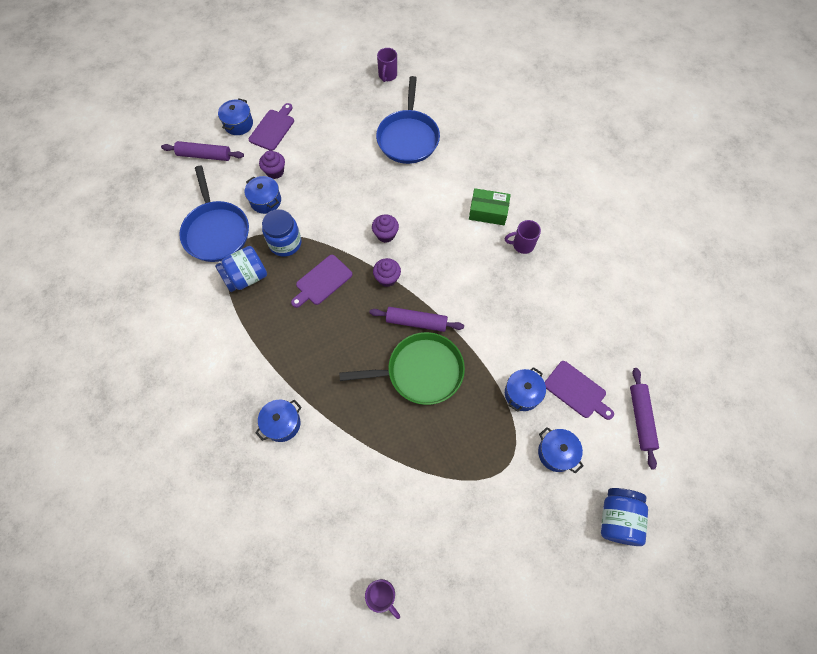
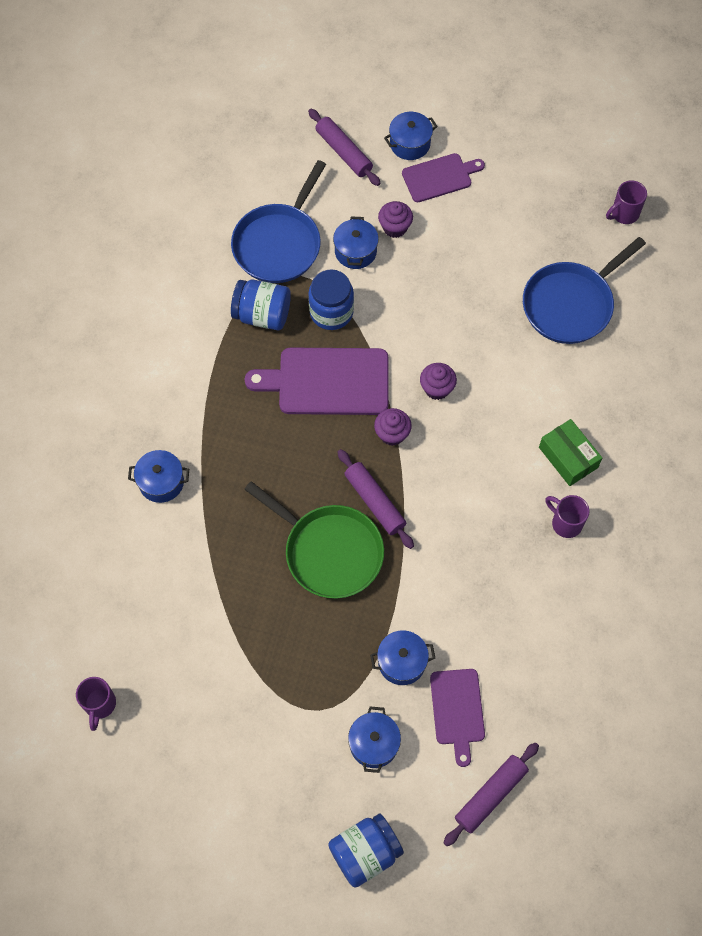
camera: 45 degrees right, 0 degrees up
(322, 281) = (327, 381): purple cutting board -> purple cutting board, size x1.63

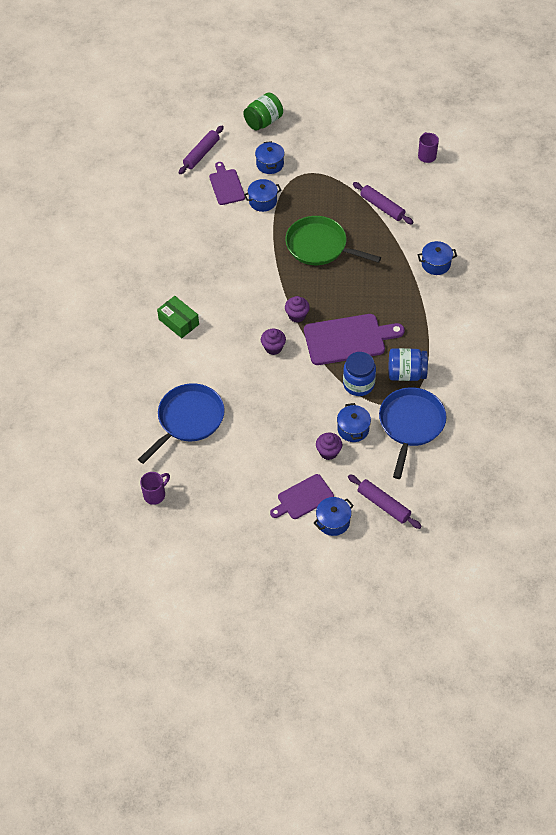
camera: 170 degrees right, 10 degrees down
(365, 852) = (263, 122): blue jar -> green jar
(375, 502) = (298, 276): purple rolling pin -> purple rolling pin (382, 207)
(565, 523) = (176, 285): purple mug -> none

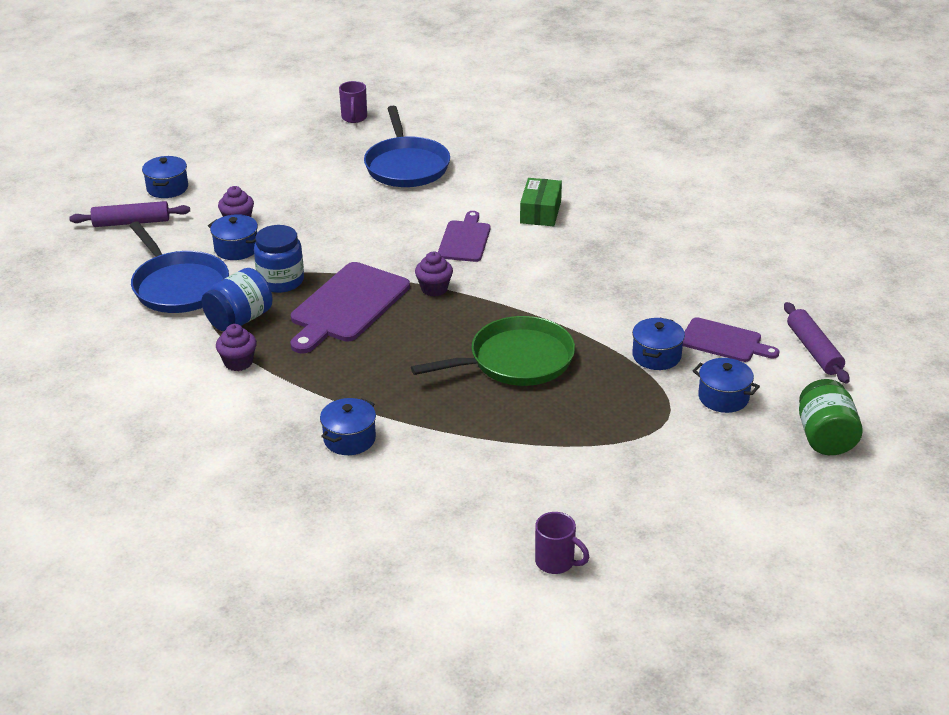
camera: 130 degrees right, 20 degrees down
(178, 322) = (540, 212): green box -> green box turned 75 degrees counterclockwise
(273, 348) = (414, 252): purple cupcake -> purple cupcake (238, 362)
(303, 498) = (218, 185): purple cutting board -> purple cutting board (465, 239)
(382, 207) = (512, 452): purple rolling pin -> none

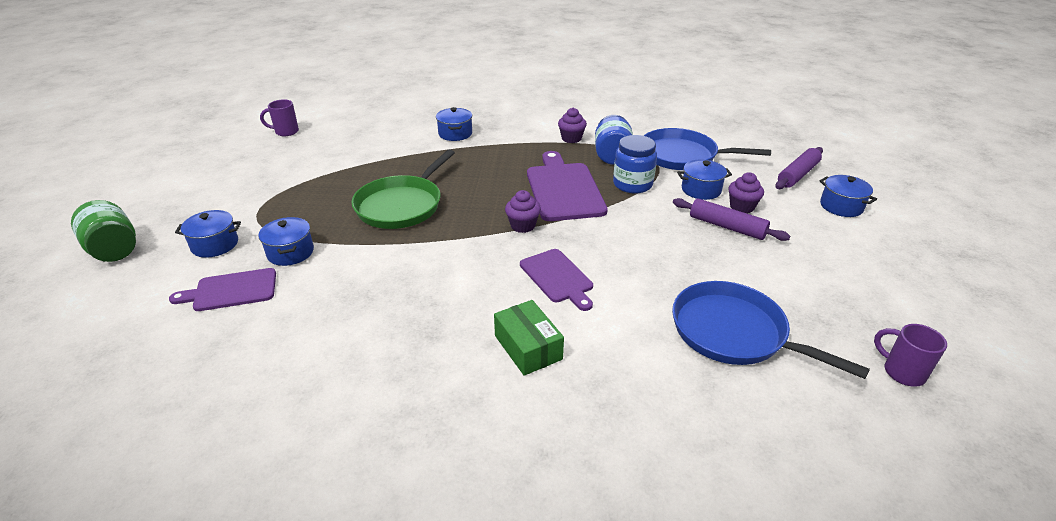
camera: 140 degrees right, 0 degrees up
(814, 350) = (131, 321): purple rolling pin -> purple rolling pin (727, 227)

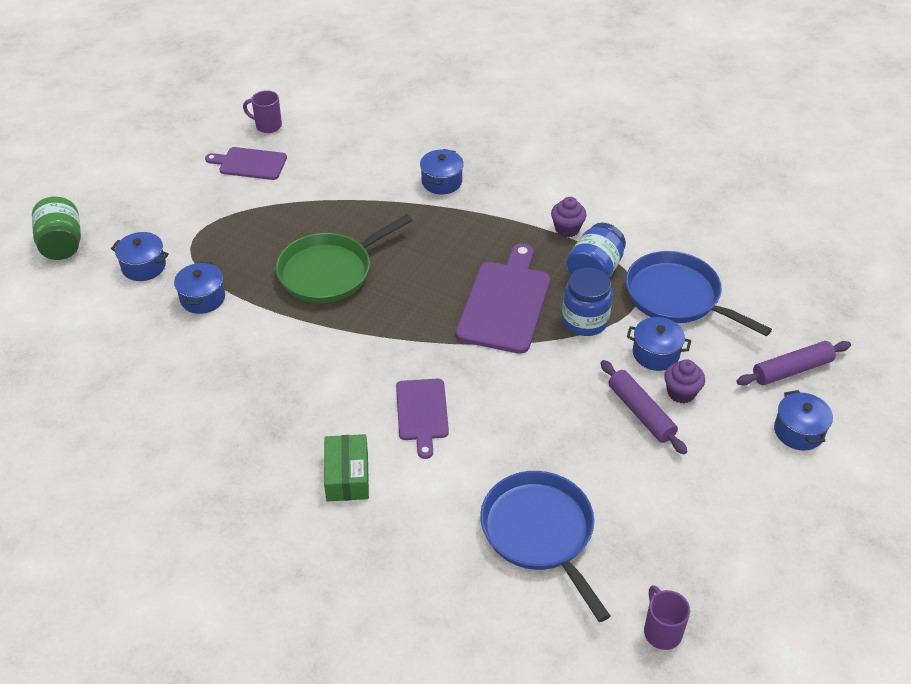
camera: 25 degrees right, 10 degrees up
(231, 290) = (138, 325): purple cutting board -> purple cutting board (250, 163)
(523, 226) = (430, 338): purple cupcake -> none

